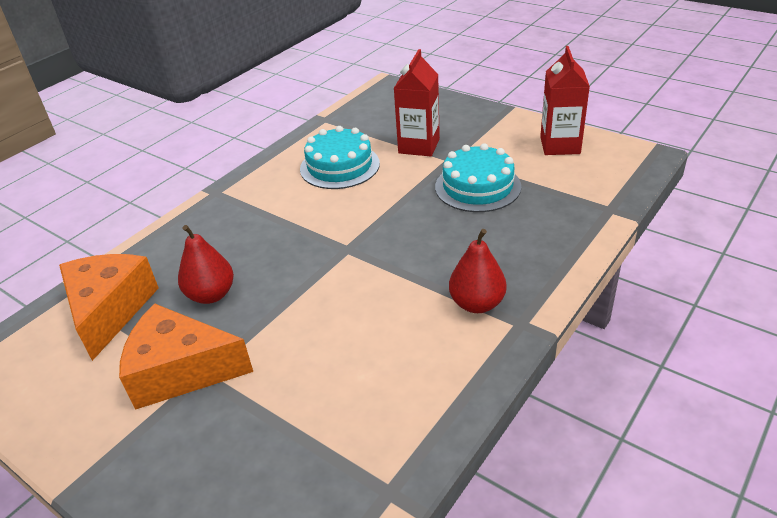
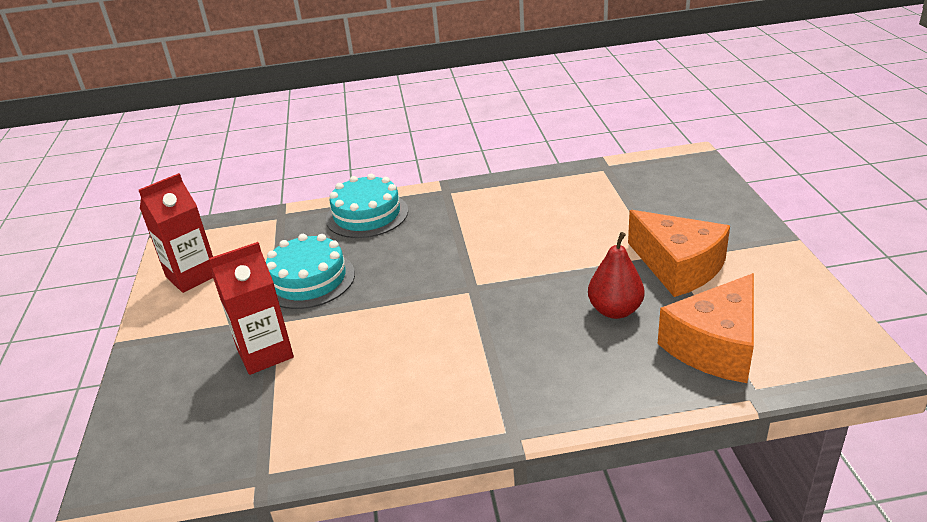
camera: 135 degrees left, 5 degrees down
(339, 166) = (359, 380): turquoise cake -> turquoise cake (367, 215)
(477, 304) = (450, 210): red pear -> none

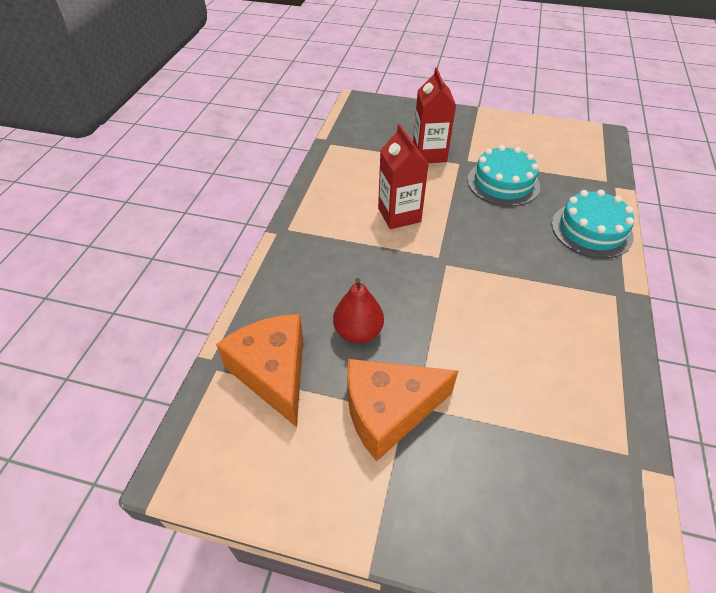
camera: 110 degrees right, 15 degrees up
(192, 276) = (537, 136): red carton -> red carton (399, 215)

